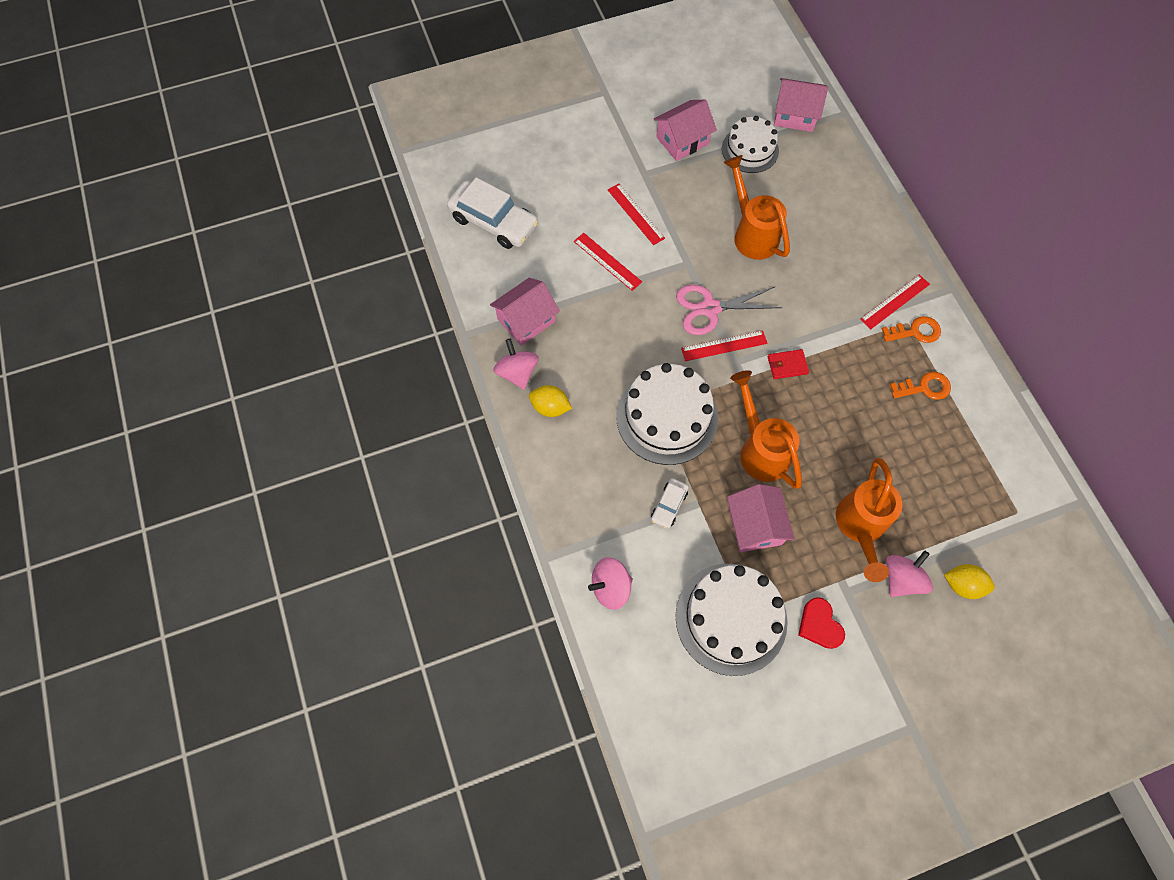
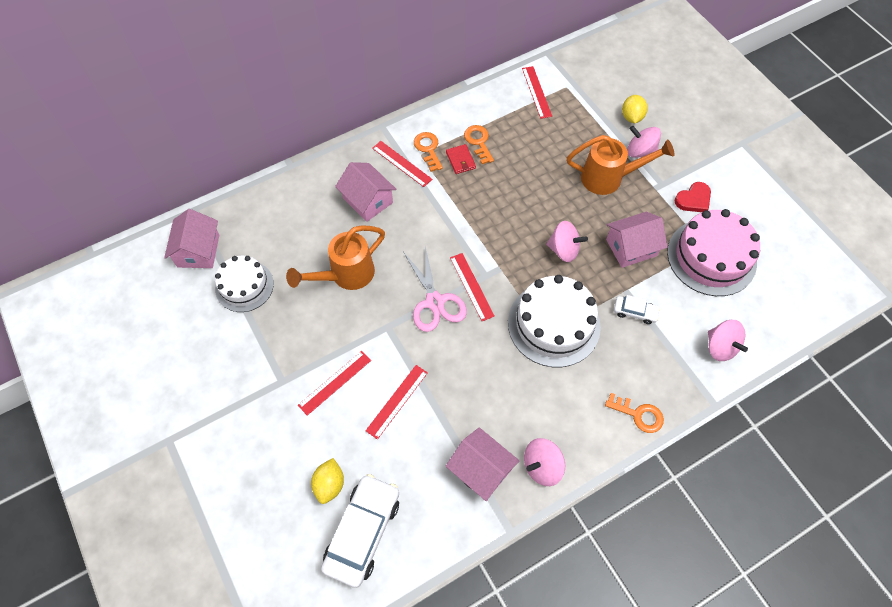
camera: 100 degrees left, 5 degrees down
(550, 407) = (571, 427): yellow lemon -> yellow lemon (329, 484)
(550, 475) = (638, 414): none -> orange key
(682, 140) = (236, 350): pink house -> pink house (368, 200)
(731, 618) = (711, 257): white cake -> pink cake
(760, 449) = (563, 250): orange watering can -> pink spinning top
(787, 365) = (480, 236): red wallet -> red wallet (460, 160)
(1008, 472) = (536, 92): none -> red ruler

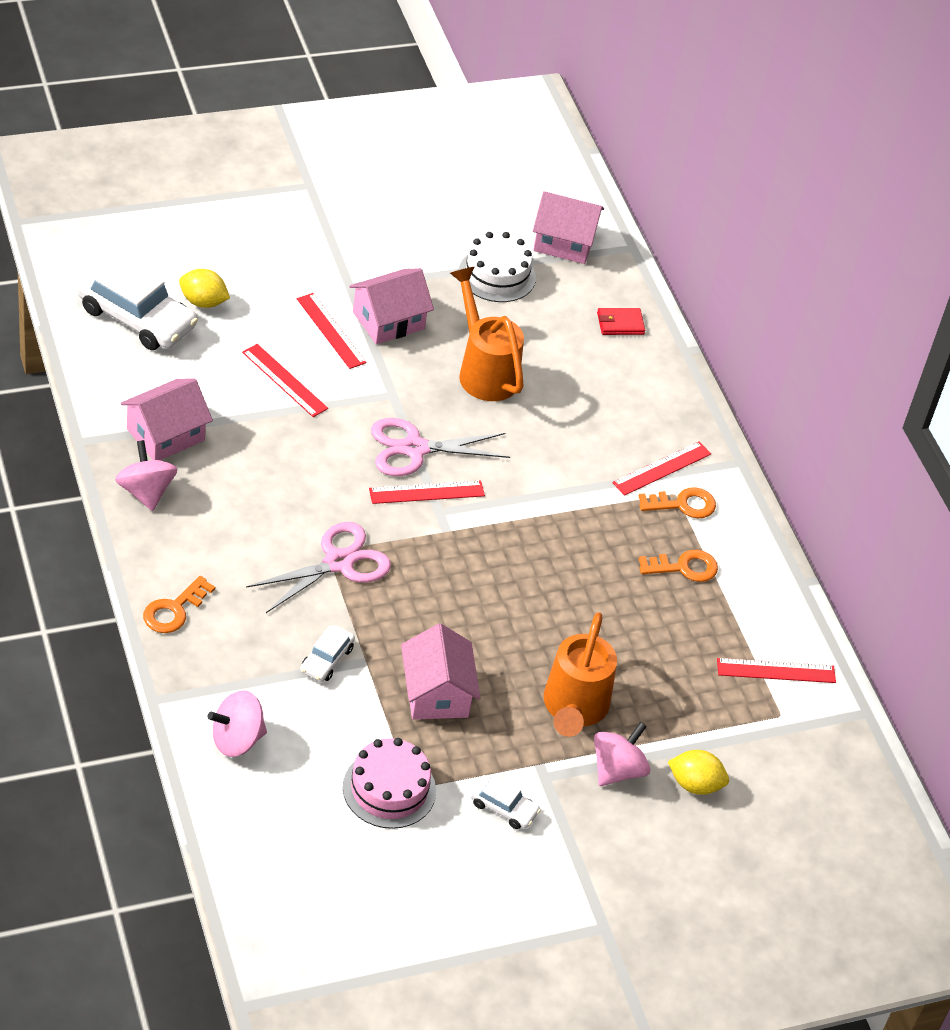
camera: 95 degrees right, 15 degrees down
(368, 200) = (603, 417): pink house -> pink house (388, 320)
(460, 160) = (652, 537): red wallet -> red wallet (620, 323)
(553, 324) = (338, 563): white cake -> pink scissors
(563, 250) = (456, 611): pink spinning top -> none
(693, 199) = (503, 807): red heart -> white car
(711, 257) = (389, 789): pink cake -> pink cake, size x0.64

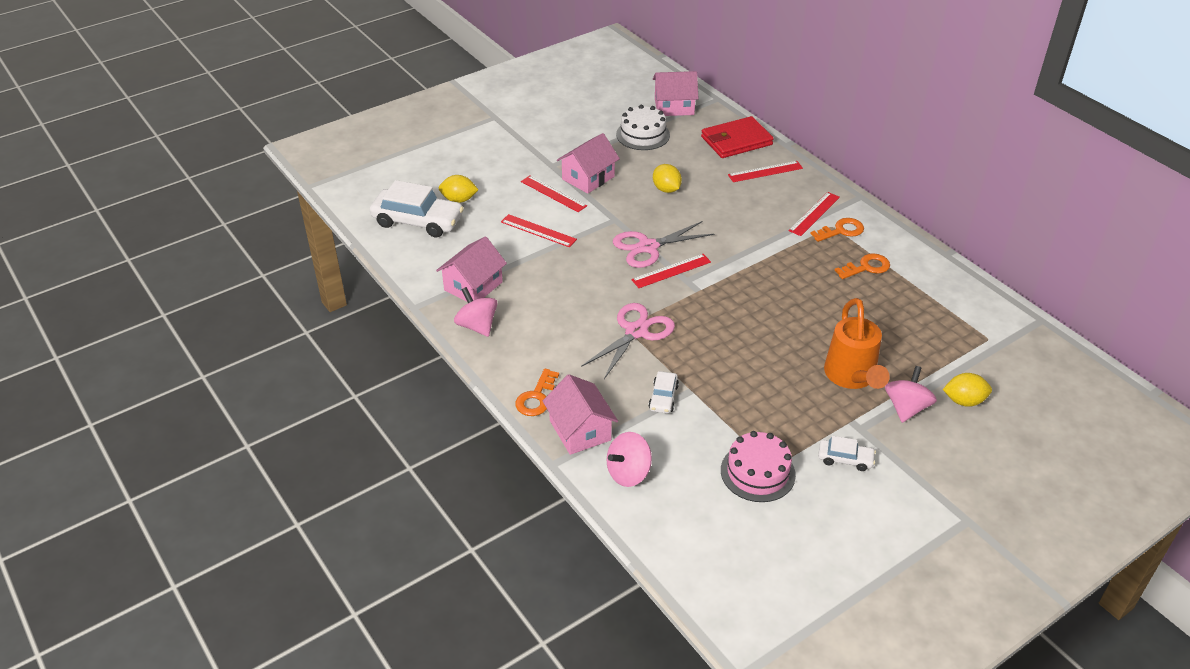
camera: 10 degrees left, 5 degrees down
(436, 693) = (752, 396): pink house -> pink house (580, 430)
(484, 370) = (666, 189): orange watering can -> yellow lemon
(620, 323) = (736, 141): red wallet -> red wallet, size x1.95
(776, 671) = (966, 312): red ruler -> red ruler (765, 171)

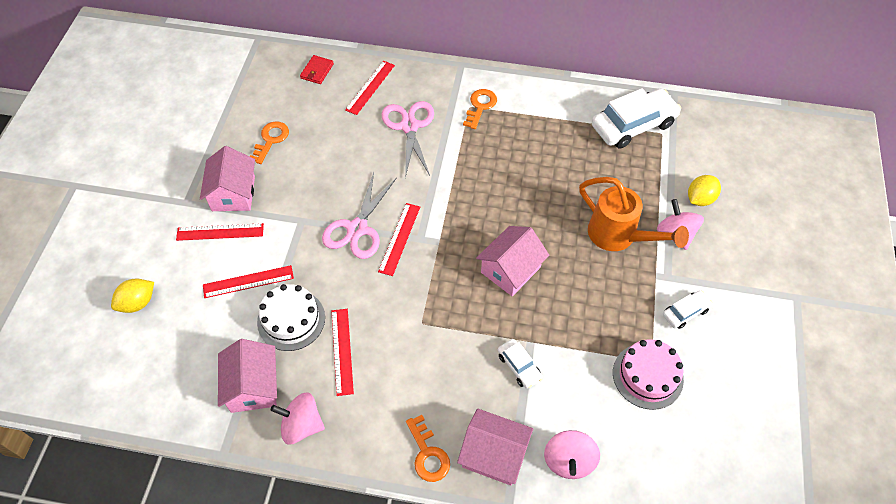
camera: 45 degrees left, 15 degrees up
(417, 221) = (122, 357): white car -> white car (633, 125)
(636, 332) = (435, 320): pink scissors -> pink scissors (409, 126)
(643, 135) = (233, 115): white cake -> white cake (291, 320)
(666, 189) = (311, 159): yellow lemon -> none
(674, 106) = (230, 68): pink house -> pink house (510, 270)
(736, 141) = (317, 71): red wallet -> red wallet, size x0.51
(814, 214) = (446, 104): red ruler -> red ruler (342, 351)
(866, 267) = (530, 128): orange key -> orange key (271, 140)

